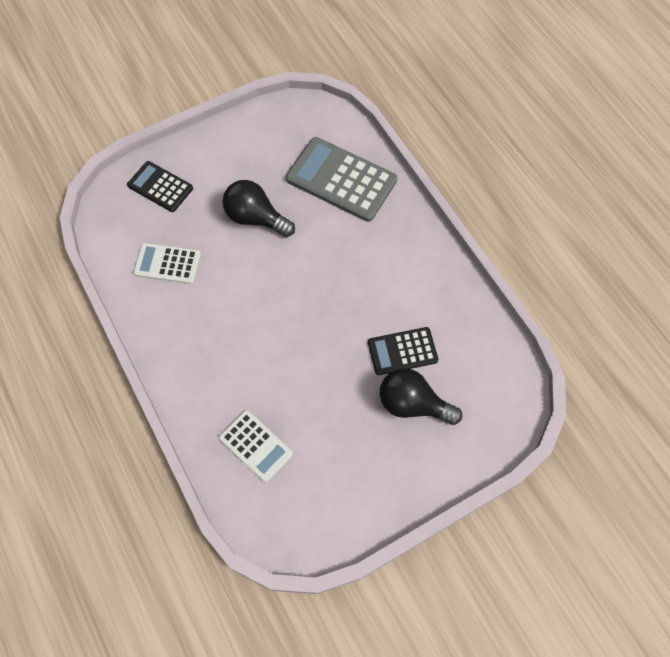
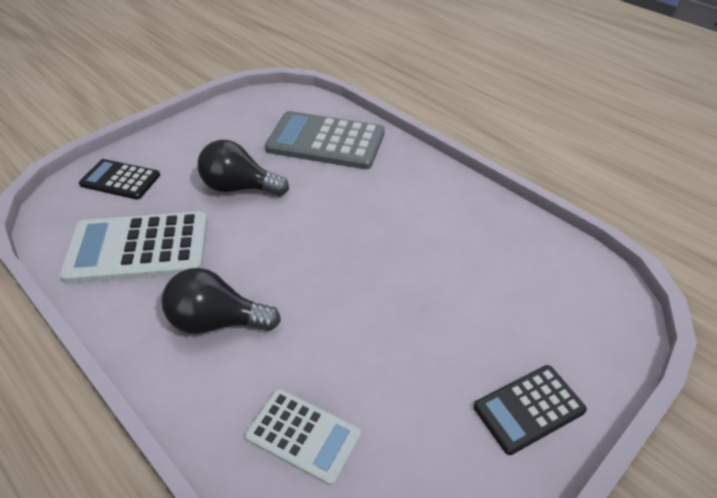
camera: 15 degrees left, 20 degrees down
(167, 264) = (138, 248): white calculator -> white calculator, size x1.70
(402, 351) = (457, 278): black calculator -> black calculator (529, 409)
(413, 404) = (496, 331): black light bulb -> black light bulb (217, 321)

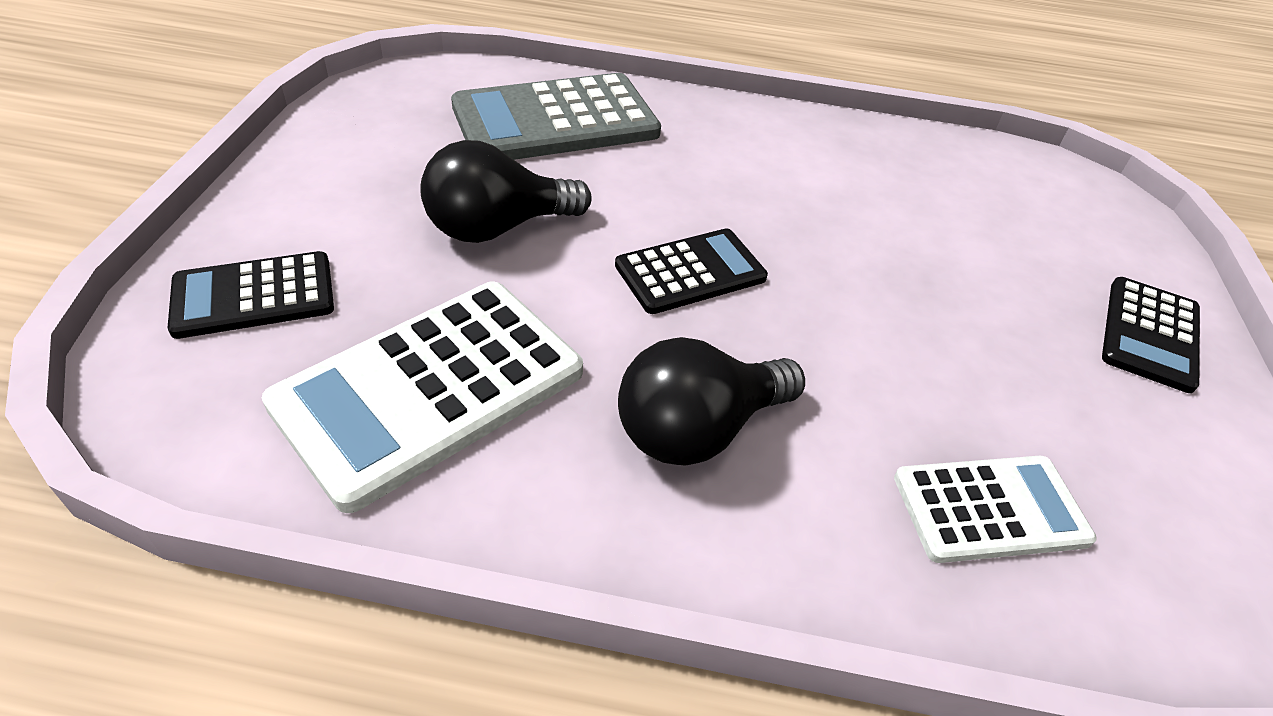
camera: 40 degrees left, 0 degrees up
(300, 246) = (690, 272): none -> black calculator

